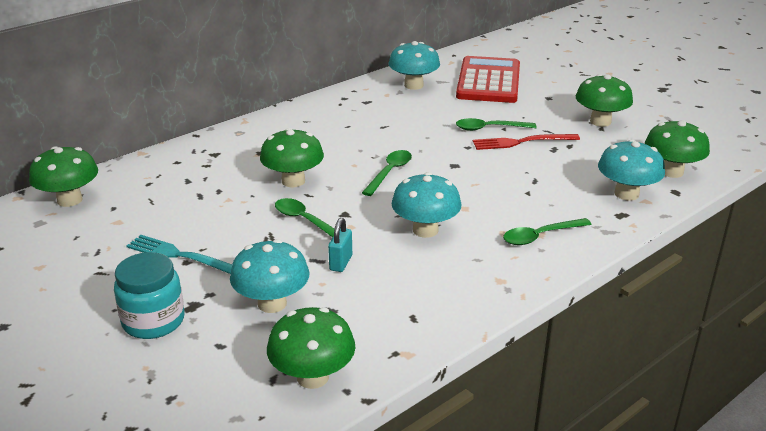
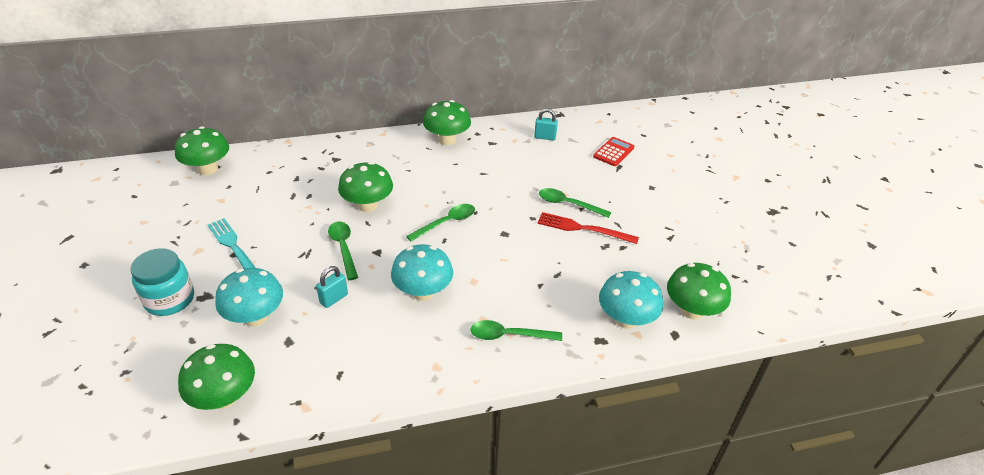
camera: 25 degrees right, 10 degrees up
(413, 85) = (545, 137): turquoise mushroom -> turquoise padlock
(488, 81) = (613, 152): red calculator -> red calculator, size x0.47
(600, 122) = (676, 230): green mushroom -> green mushroom (447, 140)

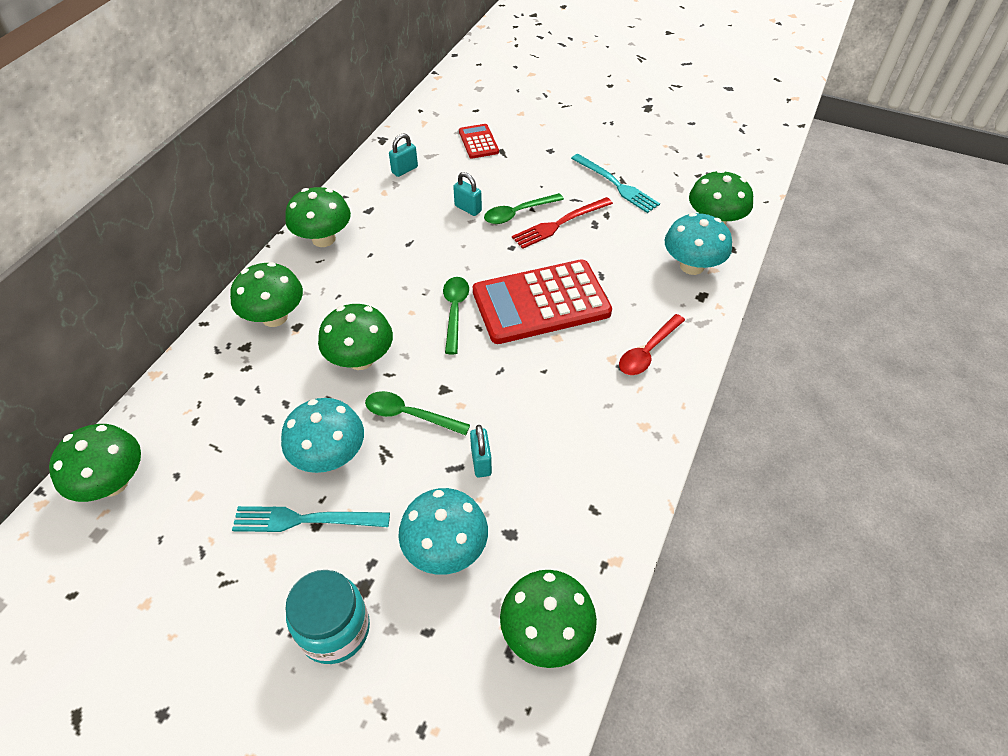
camera: 50 degrees left, 10 degrees up
(367, 156) = (274, 317): none -> green mushroom
(423, 292) = (537, 383): turquoise mushroom -> turquoise mushroom (329, 456)
(497, 257) = (541, 302): none -> red calculator
(508, 335) = (647, 352): green spoon -> red spoon
(544, 180) = (468, 208): none -> turquoise padlock
(661, 236) = (616, 185): none -> turquoise fork

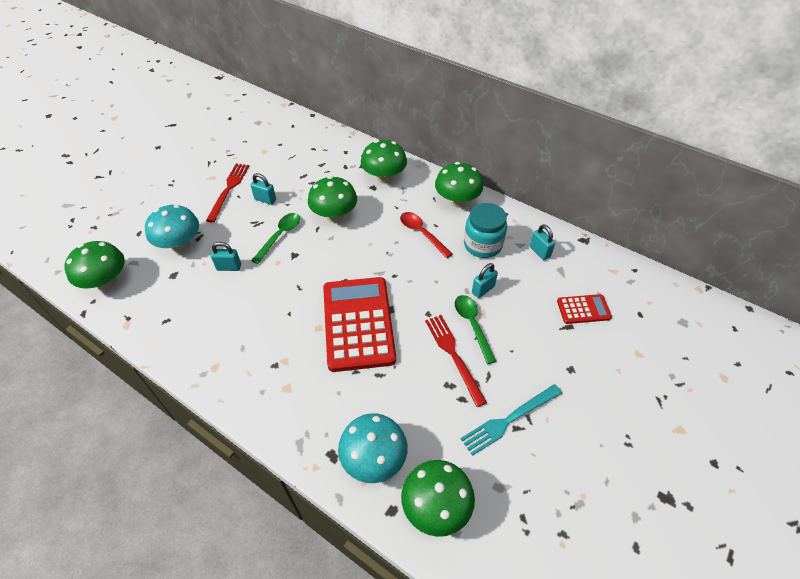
camera: 100 degrees right, 0 degrees up
(113, 483) = (285, 124): green mushroom -> none
(306, 519) = (229, 190): turquoise fork -> red fork
(329, 456) = (265, 200): turquoise mushroom -> turquoise padlock
(334, 629) = (161, 199): turquoise jar -> turquoise jar (482, 245)
(455, 311) = (364, 268): green spoon -> none
(647, 352) = (282, 388): red spoon -> red spoon (421, 233)

